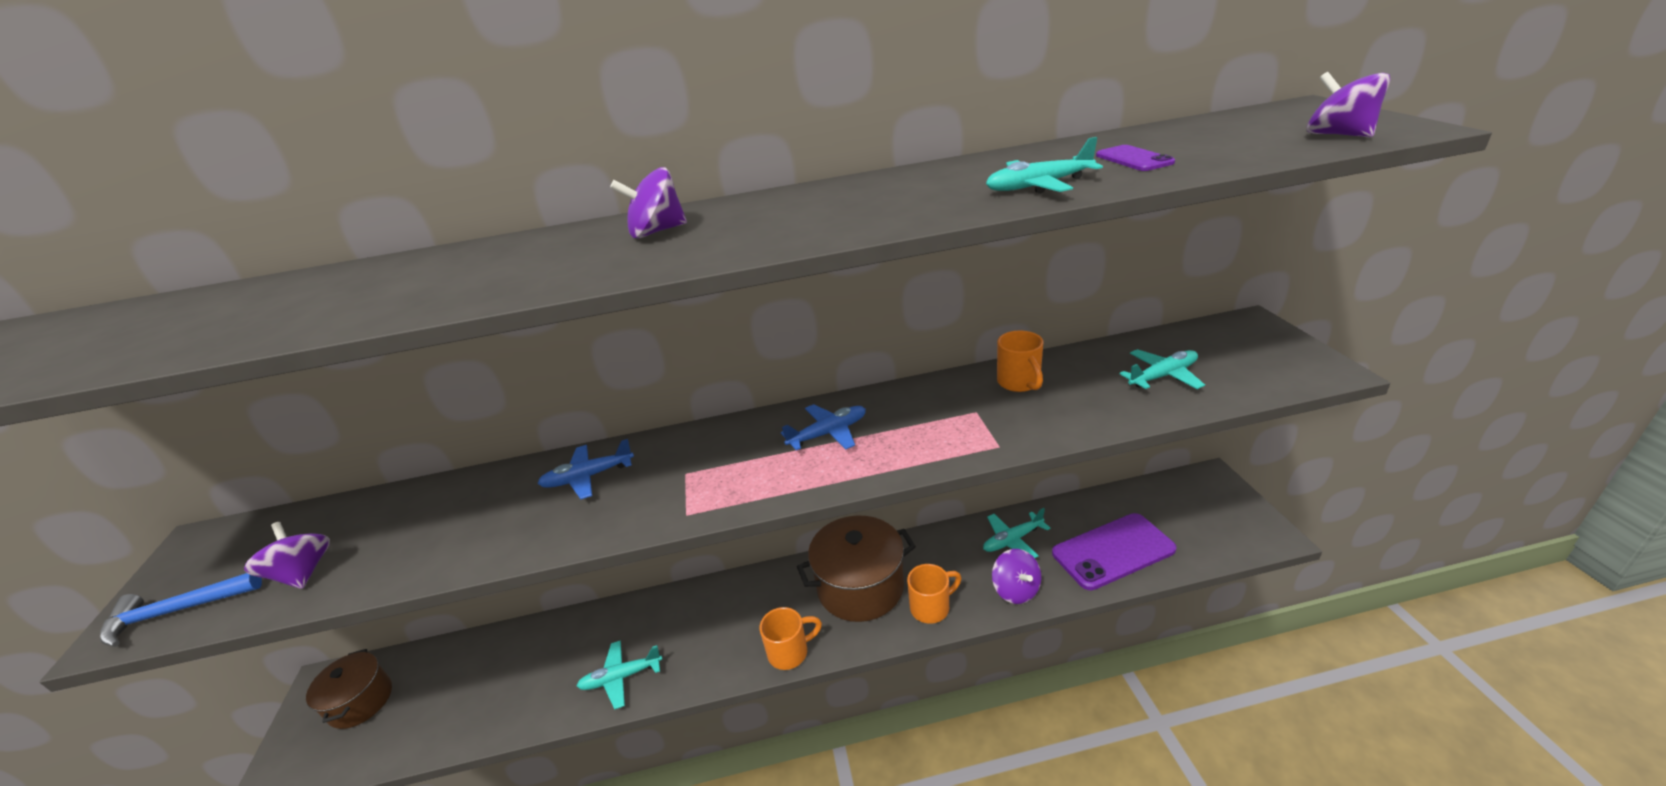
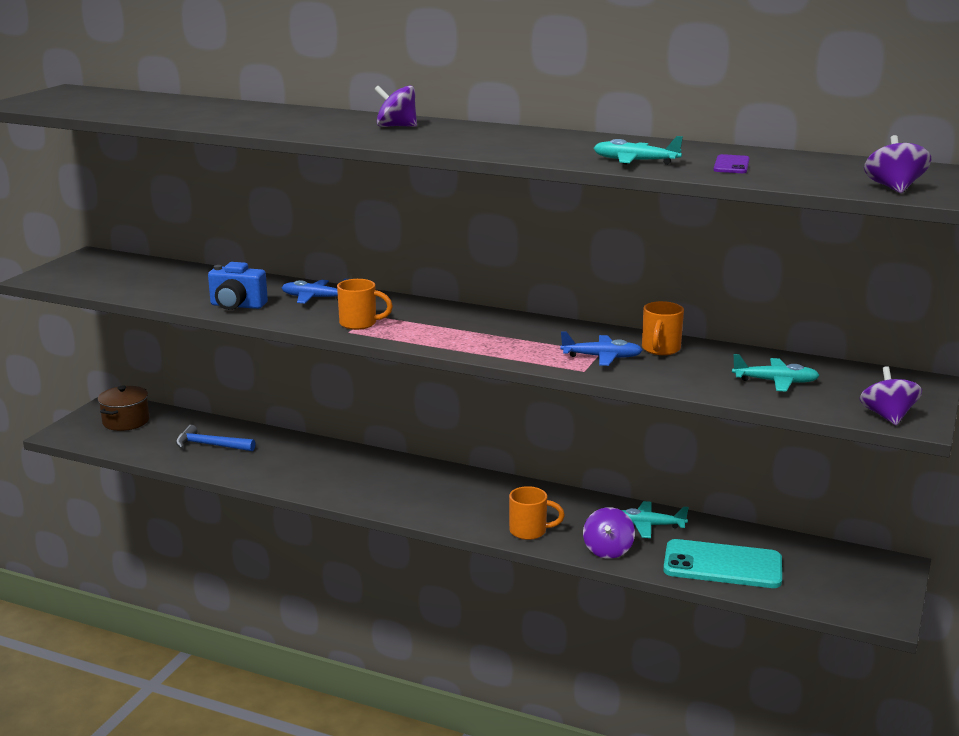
camera: 30 degrees right, 10 degrees down
(177, 611) = (66, 279): blue hammer -> blue hammer (210, 445)
(303, 573) = (132, 286): purple spinning top -> purple spinning top (887, 416)
(496, 539) = (237, 306): none -> blue camera
(621, 677) = (282, 474): turquoise plane -> none
(789, 652) = (401, 509): orange mug -> orange mug (360, 324)
(828, 433) = (485, 328): blue plane -> blue plane (602, 357)
(860, 587) = (491, 500): brown pot -> none
(1113, 551) = (722, 565): purple phone -> turquoise phone

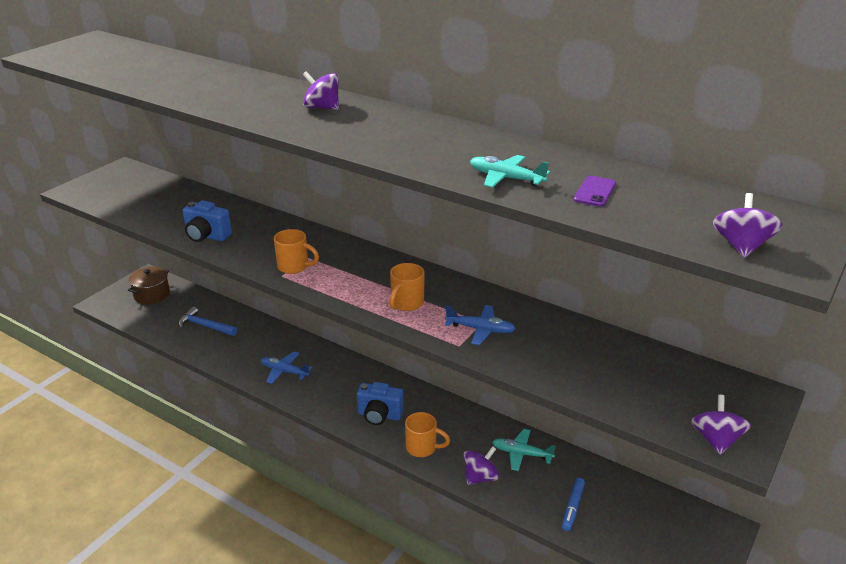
camera: 10 degrees right, 10 degrees up
(314, 298) = (271, 232): blue plane -> blue plane (284, 371)
(466, 508) = (379, 415): none -> blue camera
(608, 550) = (480, 477): purple spinning top -> purple spinning top turned 150 degrees counterclockwise
(660, 349) = (535, 324): orange mug -> orange mug (406, 303)
(722, 565) = (572, 507): turquoise phone -> blue marker
(775, 382) = (625, 379): turquoise plane -> none

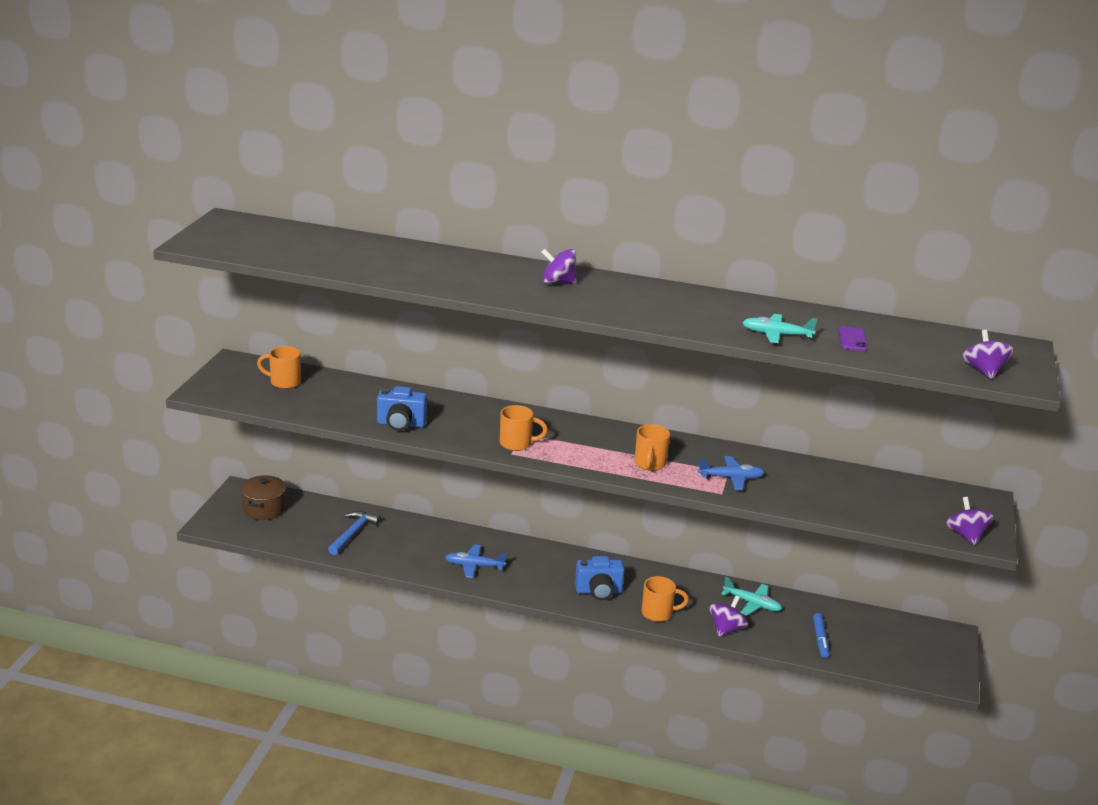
camera: 20 degrees left, 5 degrees down
(144, 189) = (284, 382): none -> orange mug
(205, 326) = (353, 533): blue hammer -> blue hammer turned 105 degrees clockwise
(521, 454) = (752, 604): turquoise plane -> turquoise plane turned 150 degrees counterclockwise

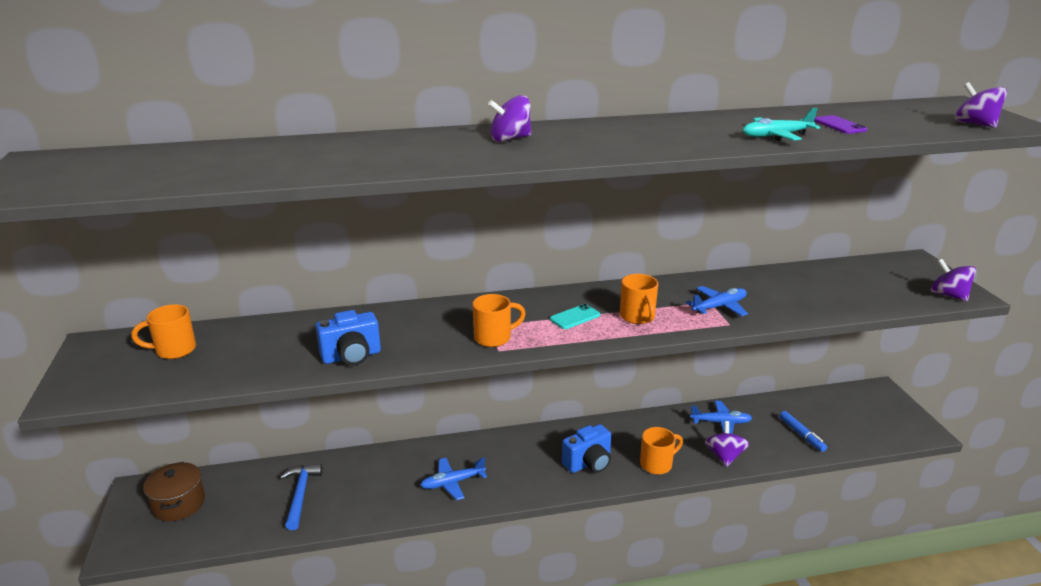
camera: 25 degrees left, 0 degrees up
(597, 448) = (575, 317): none -> turquoise phone
(752, 604) = (721, 422): turquoise plane -> blue plane

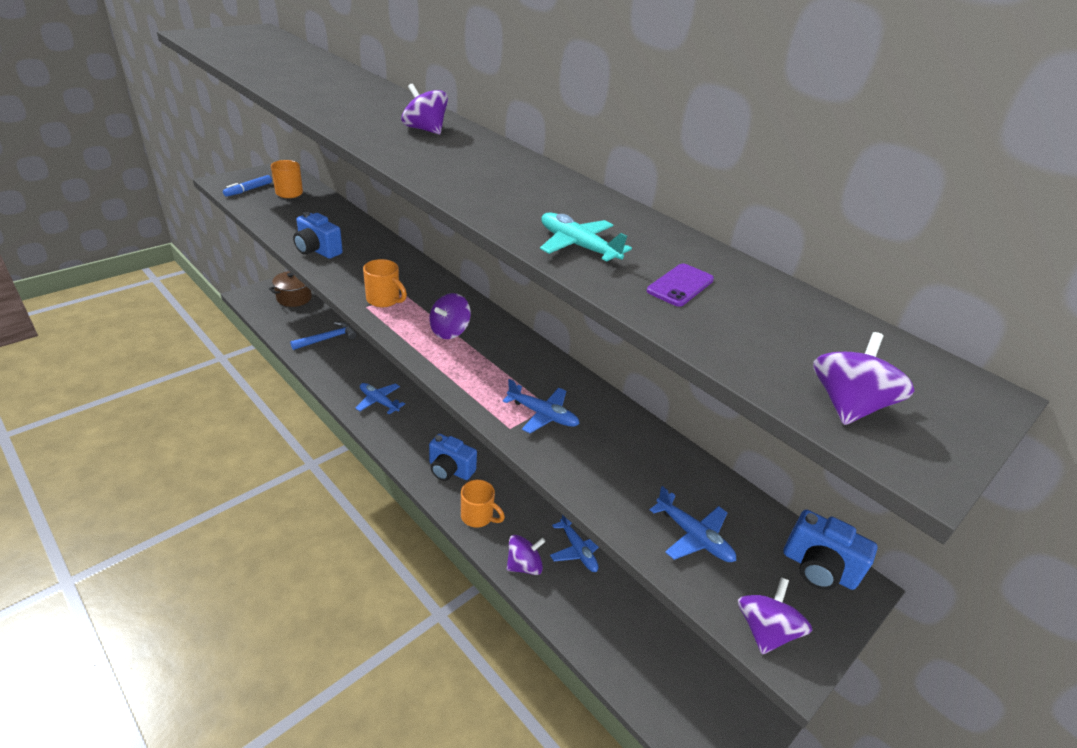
camera: 55 degrees right, 10 degrees up
(575, 317) = (449, 331): turquoise phone -> purple spinning top
(637, 317) = (477, 366): orange mug -> none
(801, 435) = (609, 628): blue marker -> blue marker (248, 190)
(867, 291) = (693, 536): none -> blue plane
(902, 264) = (818, 568): none -> blue camera

